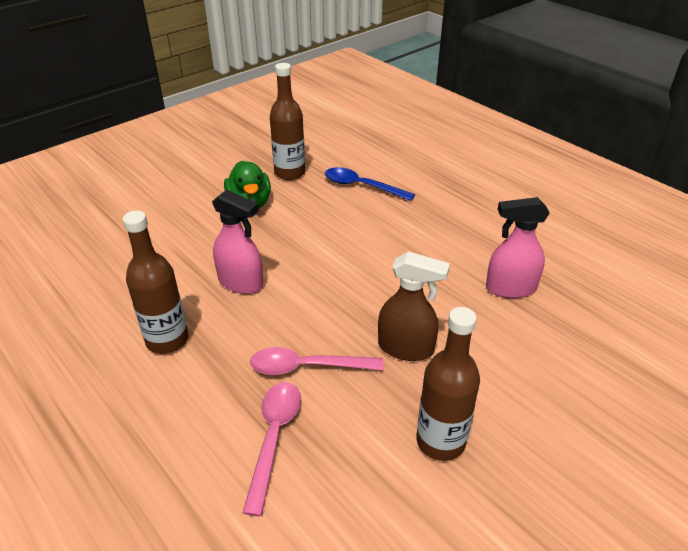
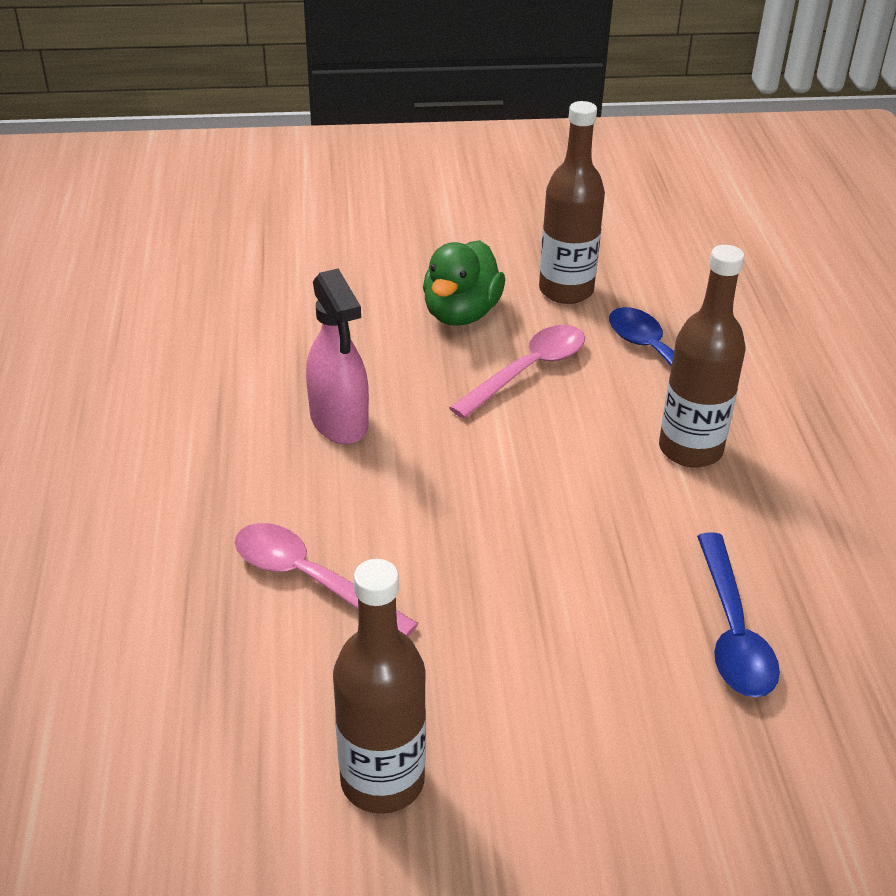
camera: 35 degrees right, 0 degrees up
(167, 340) = (179, 453): brown bottle -> brown bottle (690, 449)
(274, 437) = (183, 644): pink spoon -> pink spoon (528, 370)
(406, 348) = (469, 630): brown spray bottle -> none
(510, 288) = (732, 631): pink spray bottle -> blue spoon

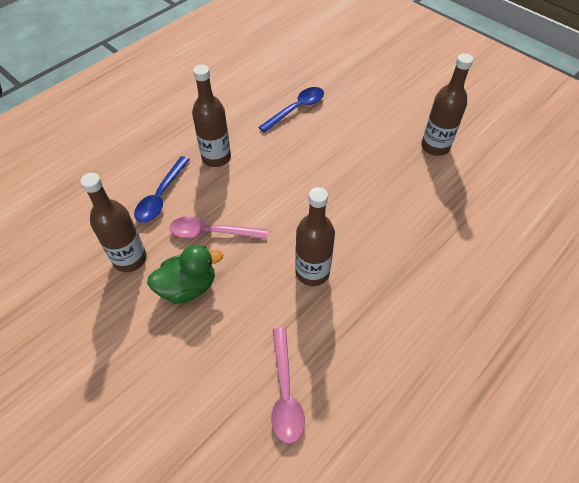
camera: 130 degrees left, 15 degrees up
(310, 579) = (396, 215): pink spoon -> pink spoon (285, 393)
(339, 422) = (312, 272): pink spray bottle -> brown bottle

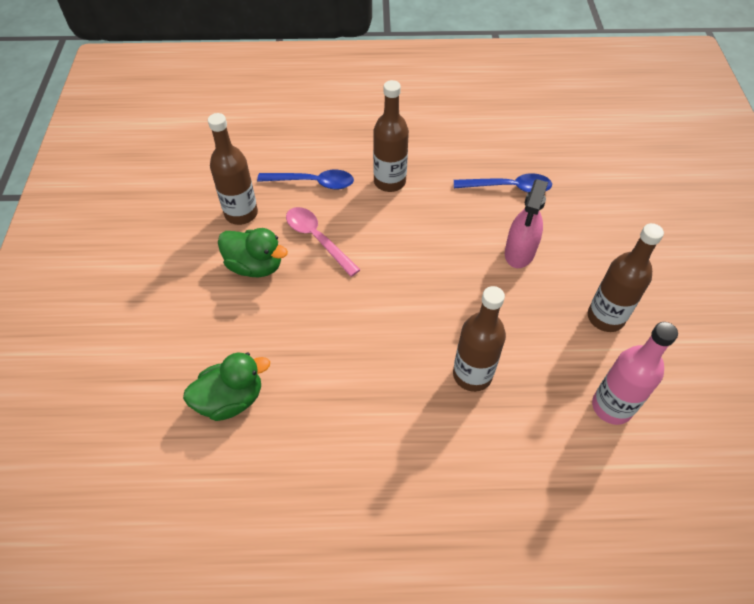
camera: 45 degrees right, 0 degrees up
(161, 196) = (313, 183): blue spoon -> blue spoon turned 150 degrees counterclockwise
(285, 393) = (231, 399): pink spoon -> green duck
(312, 272) = (355, 332): brown bottle -> brown bottle (472, 375)
(349, 144) = (519, 252): none -> pink spray bottle
(494, 193) = (611, 406): none -> pink bottle

